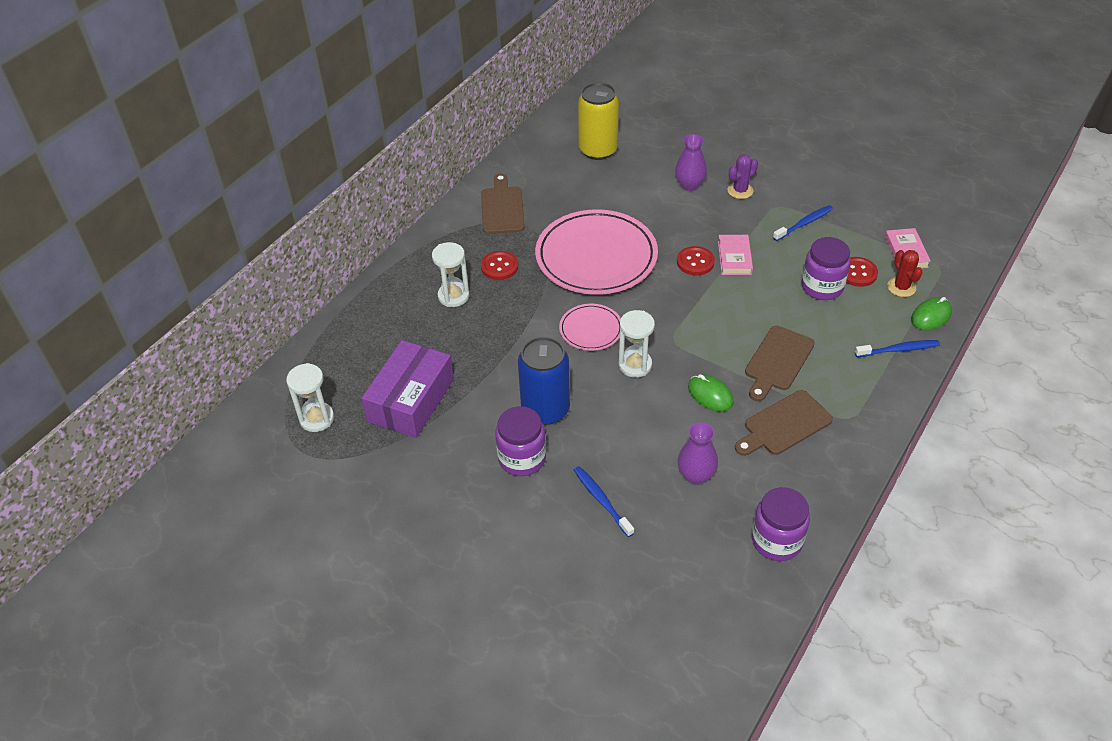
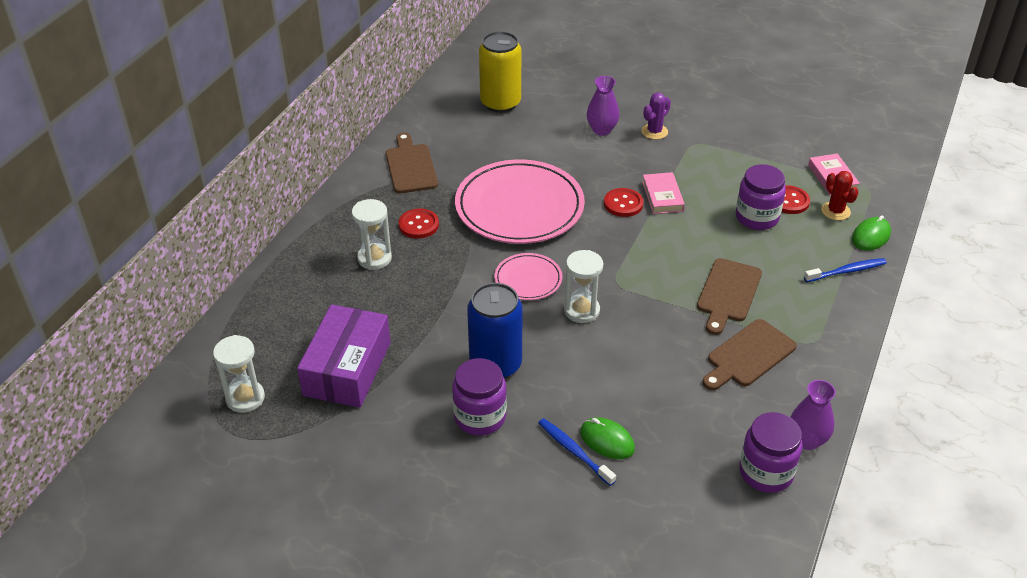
camera: 10 degrees left, 5 degrees down
(696, 475) = (668, 415): purple vase -> purple vase (807, 440)
(710, 395) = (666, 333): green mouse -> green mouse (607, 441)
(804, 223) = (725, 158): blue toothbrush -> none

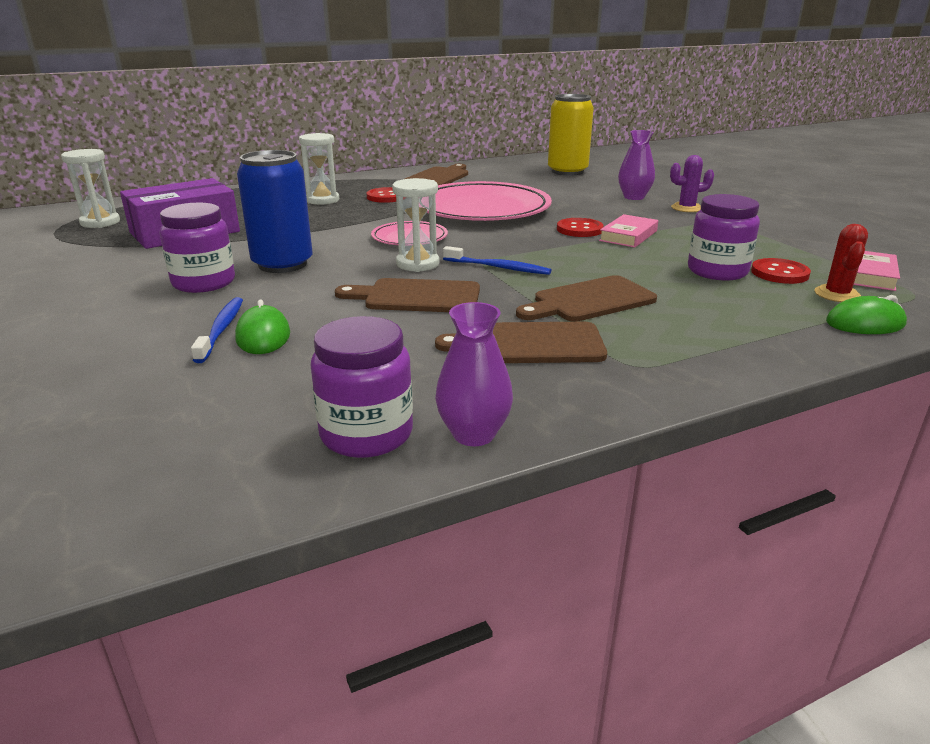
camera: 40 degrees right, 15 degrees down
(633, 348) = (417, 297): none -> brown cutting board
(846, 271) = (782, 335): blue toothbrush -> blue toothbrush (498, 267)

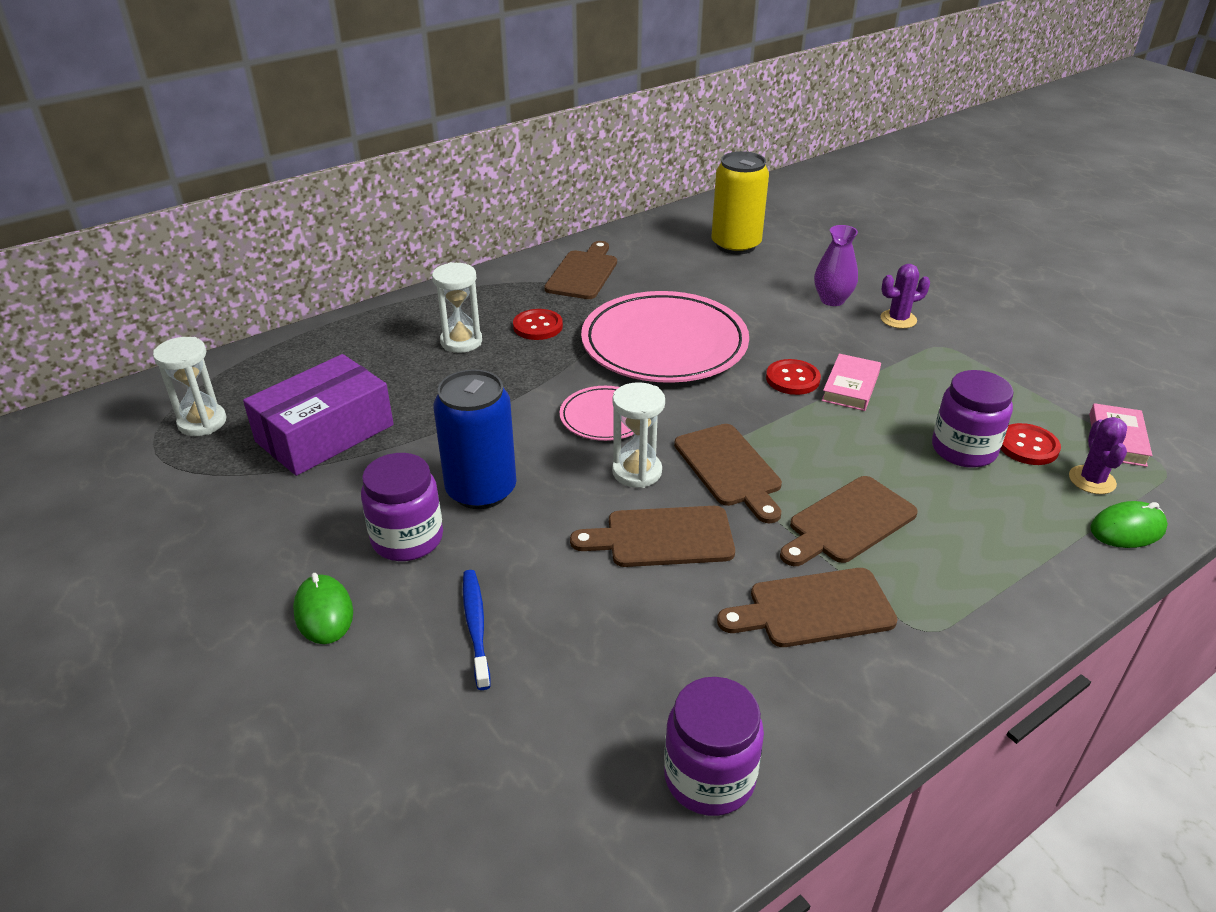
camera: 10 degrees left, 10 degrees up
(263, 336) = (528, 632): green mouse -> green mouse (323, 612)
(473, 434) = (810, 762): purple vase -> none
(498, 267) = (729, 469): blue toothbrush -> brown cutting board
(837, 294) = (1092, 480): red cactus -> purple cactus

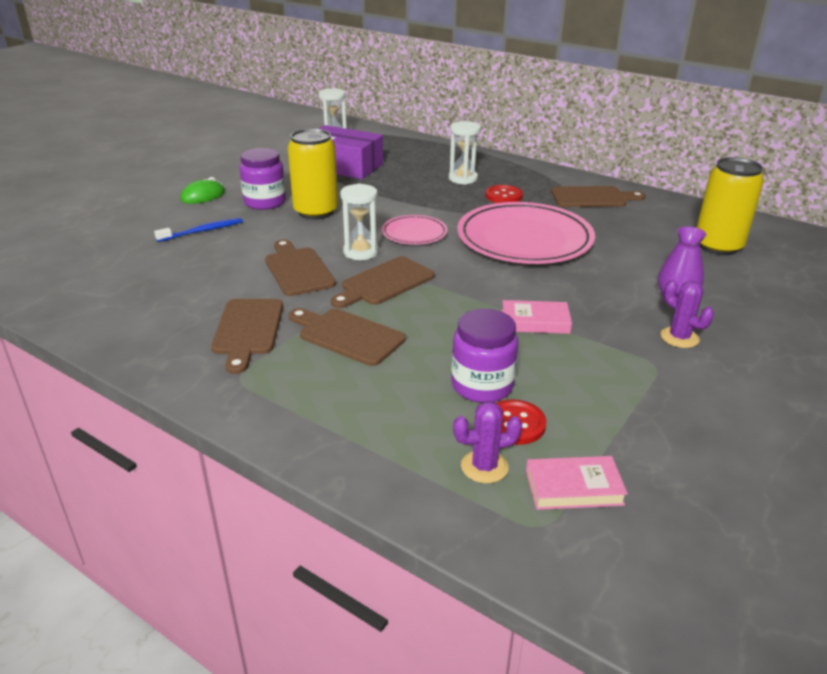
camera: 70 degrees right, 5 degrees down
(481, 490) = (316, 212): blue can -> yellow can
(709, 778) = (100, 310): purple jar -> none
(792, 379) = (523, 294): red button -> none
(814, 609) = (247, 330): brown cutting board -> brown cutting board turned 150 degrees counterclockwise
(1127, 529) = (415, 489): green mouse -> none

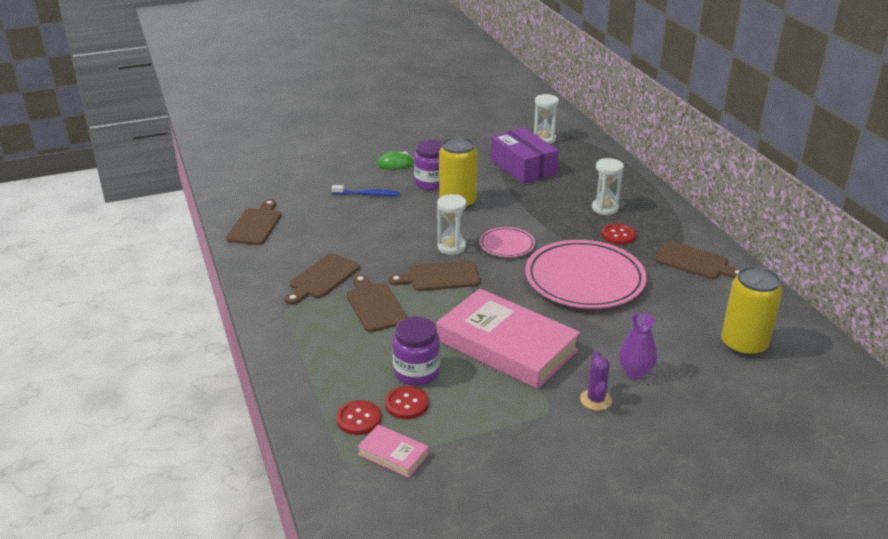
camera: 35 degrees right, 0 degrees up
(298, 270) = (396, 246): brown cutting board -> brown cutting board (256, 225)
(484, 467) = (358, 419): purple cactus -> red button
(535, 322) = (506, 345): pink book -> pink book, size x2.31

